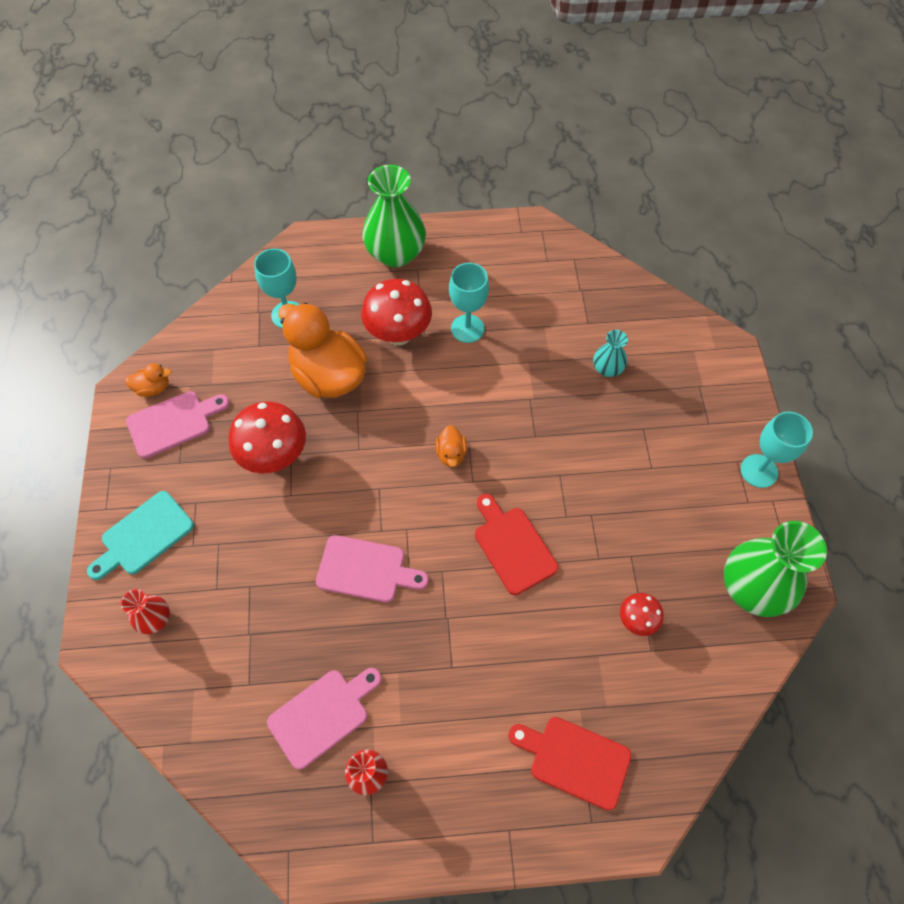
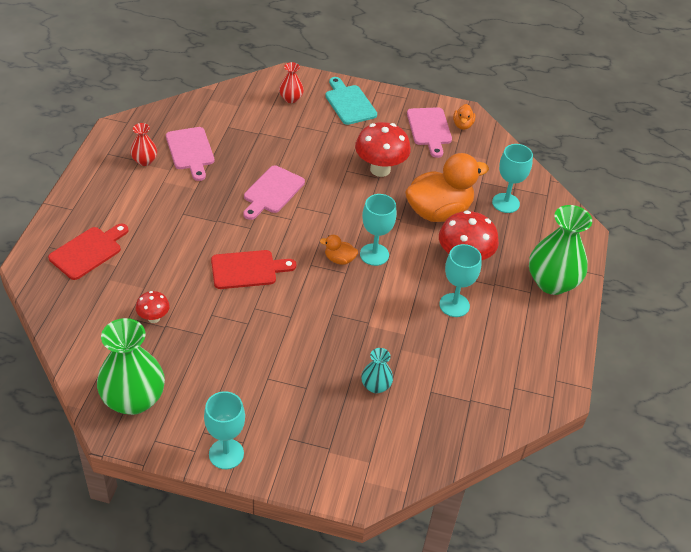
camera: 105 degrees right, 15 degrees down
(427, 421) = (374, 254): none -> turquoise goblet

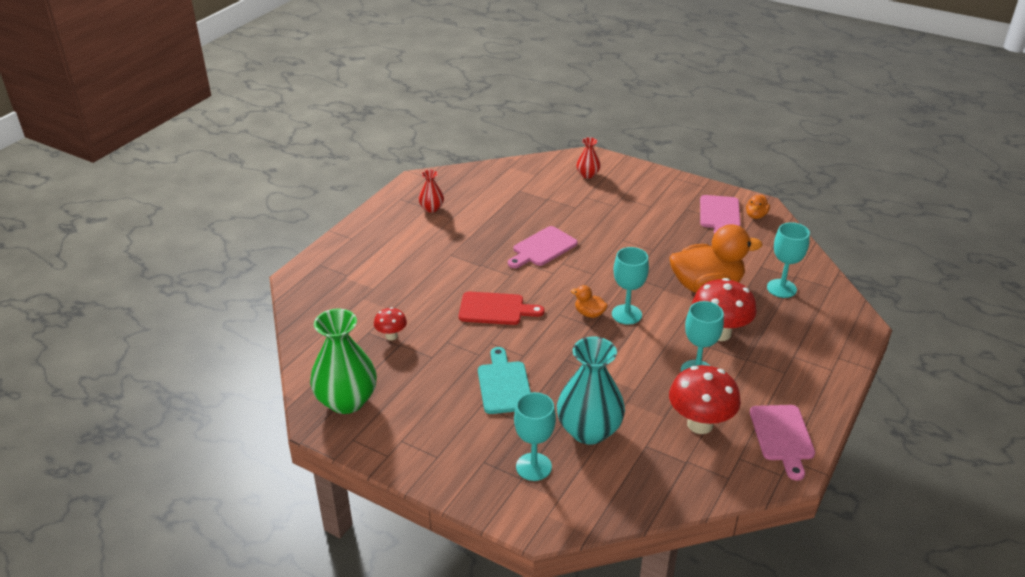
camera: 20 degrees right, 10 degrees down
(88, 251) = (352, 273): red cutting board -> none
(190, 151) = (477, 206): pink cutting board -> pink cutting board (782, 436)
(226, 454) = (416, 464): turquoise goblet -> turquoise goblet (533, 467)
(349, 103) = (644, 184): turquoise cutting board -> turquoise cutting board (504, 385)
(375, 386) = (589, 430): turquoise vase -> turquoise vase, size x2.01
(380, 169) = (657, 243): red mushroom -> red mushroom (700, 424)
(552, 282) = (812, 367): green vase -> none

